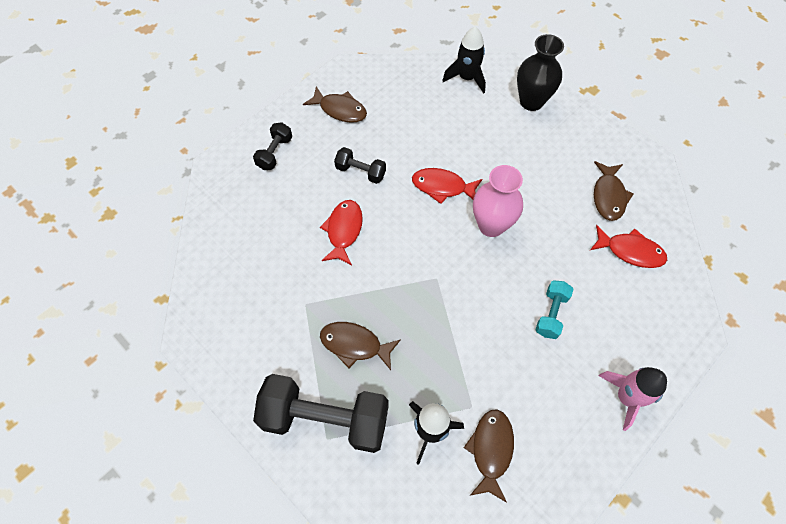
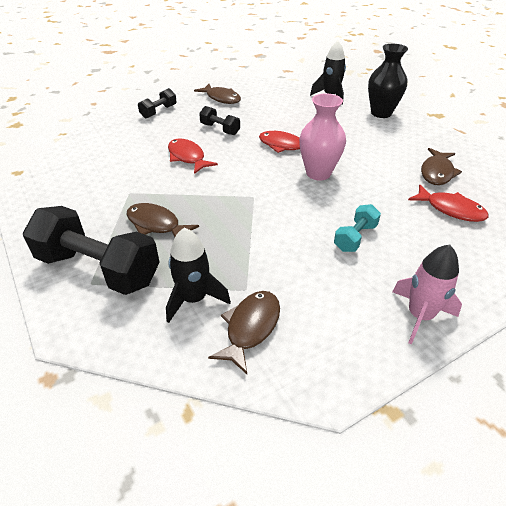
camera: 15 degrees right, 20 degrees down
(344, 231) = (187, 157): red fish -> red fish turned 60 degrees counterclockwise

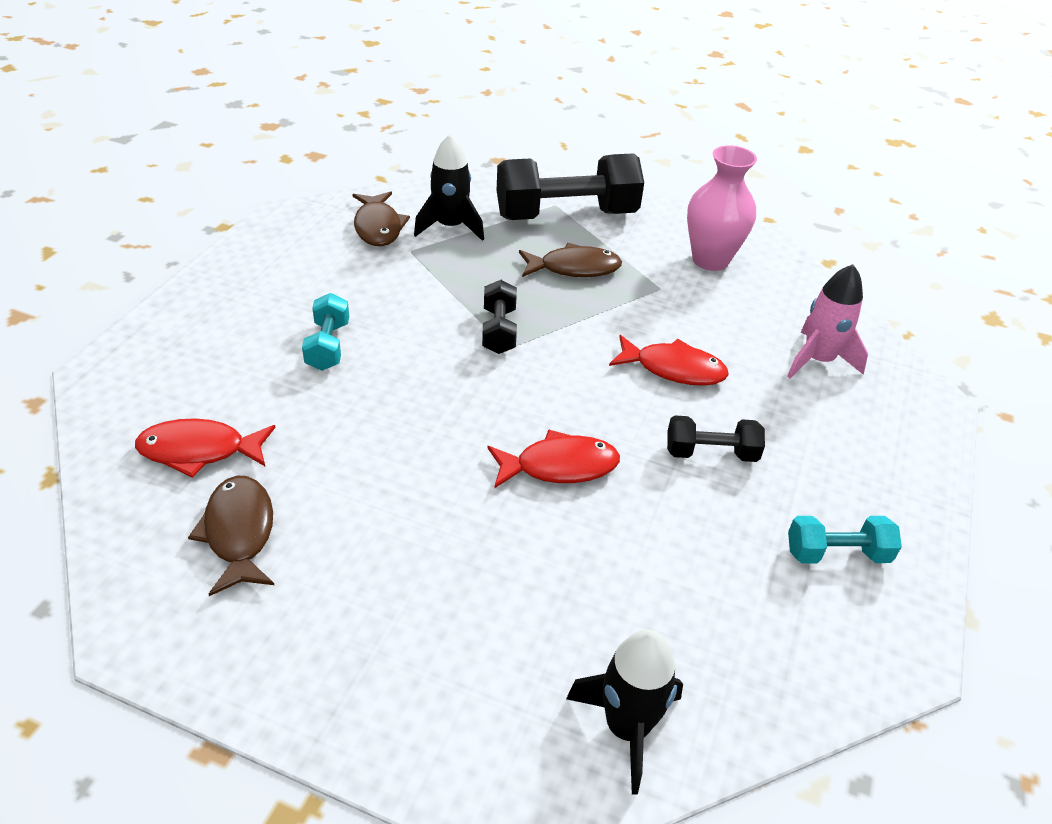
camera: 140 degrees right, 0 degrees up
(158, 112) = (870, 444): black dumbbell -> black dumbbell (499, 331)
(221, 98) = (836, 553): brown fish -> turquoise dumbbell
(318, 173) = (451, 430): pink vase -> pink vase (710, 260)
(381, 113) = (444, 709): black vase -> none
(419, 316) = (216, 291): pink rocket -> pink rocket (818, 360)

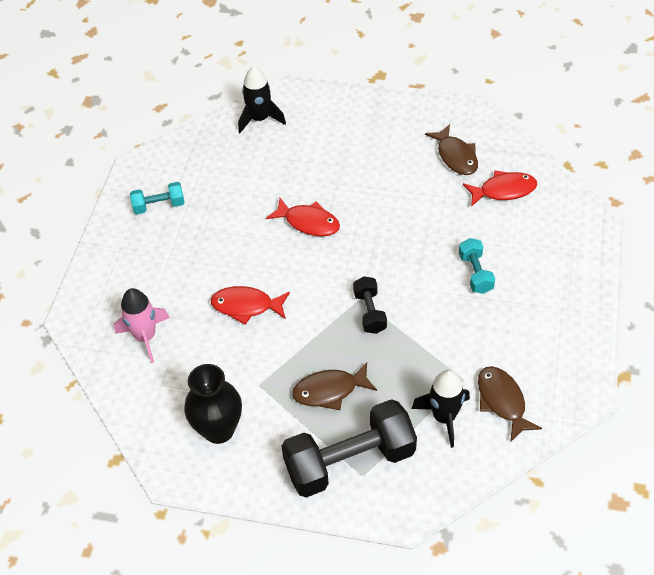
camera: 175 degrees right, 10 degrees up
(559, 466) = (308, 222): red fish -> red fish turned 135 degrees counterclockwise
(710, 260) = (219, 430): pink vase -> black vase
(711, 453) = (222, 249): black dumbbell -> none

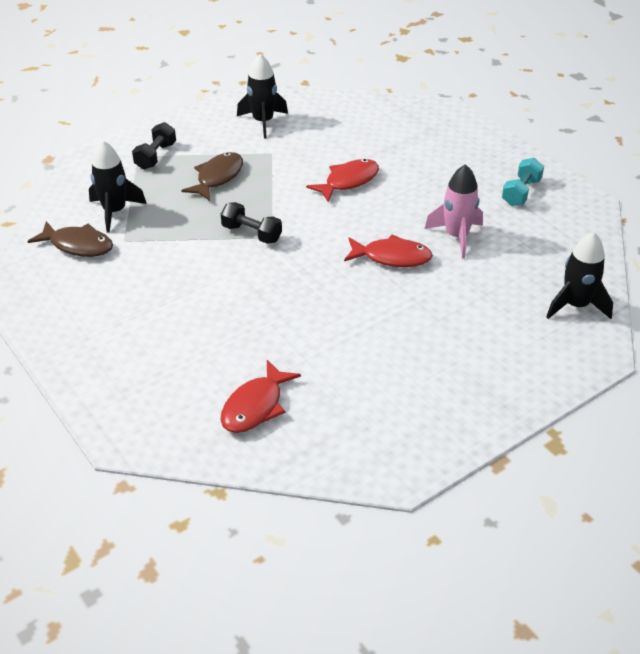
camera: 130 degrees right, 10 degrees down
(145, 337) = (385, 129): pink rocket -> pink rocket (456, 236)
(219, 430) = (263, 122): black vase -> black rocket
(308, 222) = (392, 257): red fish -> red fish turned 150 degrees counterclockwise
(349, 461) = (156, 156): black dumbbell -> black dumbbell, size x0.49
(455, 156) = (347, 406): brown fish -> none
(475, 273) = (197, 314): turquoise dumbbell -> none

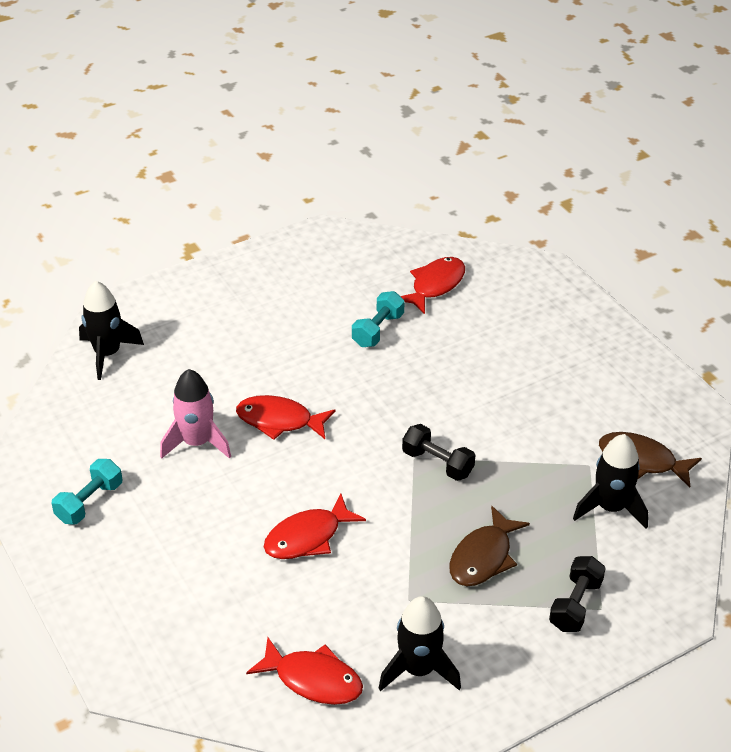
camera: 175 degrees left, 0 degrees up
(314, 347) = (378, 330): none -> turquoise dumbbell
(329, 114) = (313, 679): none -> red fish

